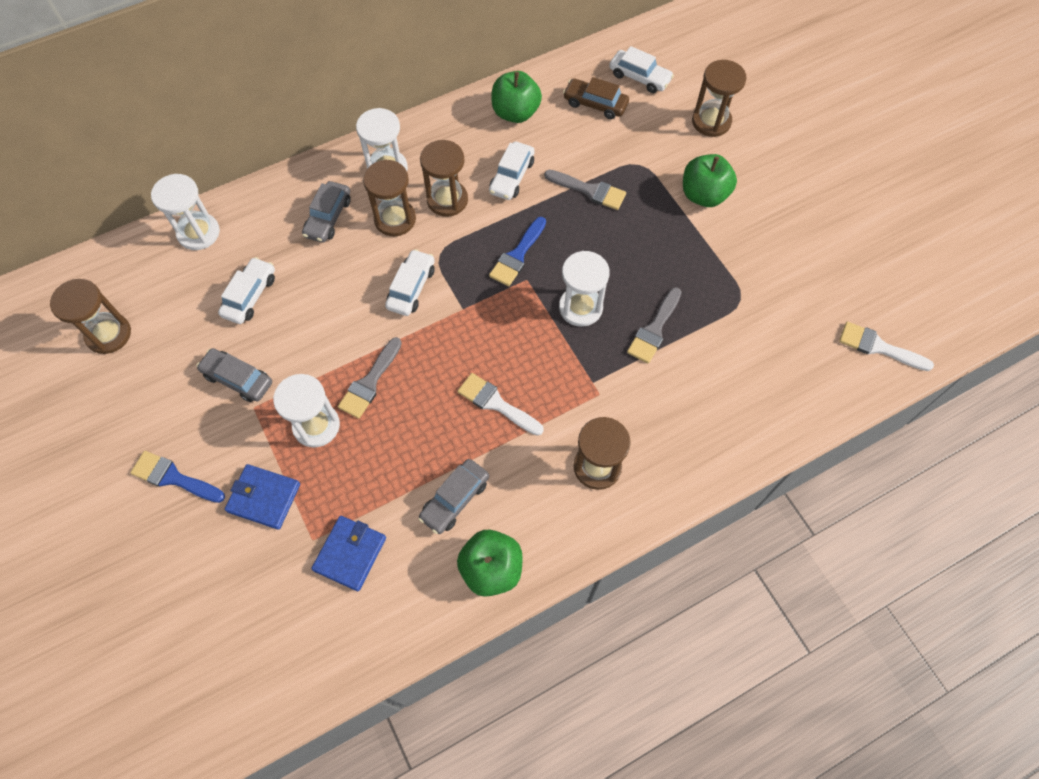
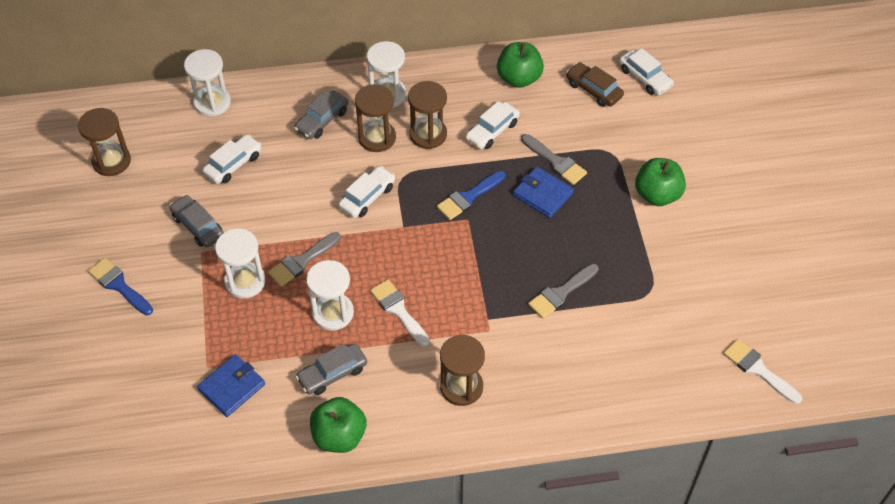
camera: 20 degrees right, 10 degrees down
(264, 498) = (182, 323): blue wallet -> blue wallet (542, 194)
(580, 307) = (504, 256): white hourglass -> white hourglass (333, 313)
(711, 121) = (693, 134): brown hourglass -> none

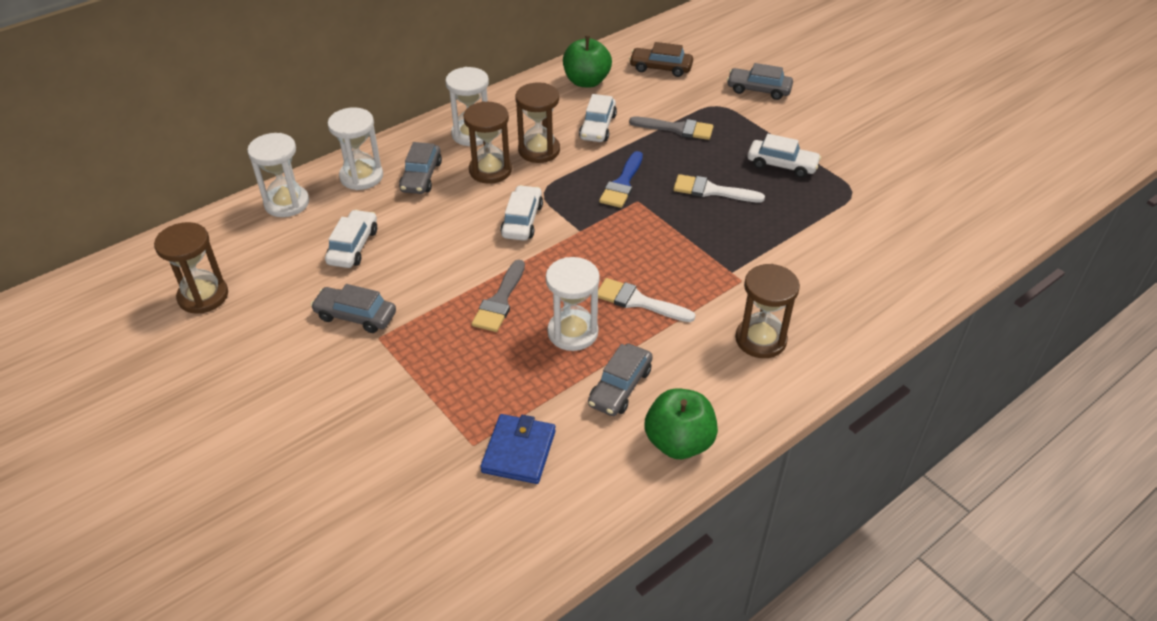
camera: 30 degrees left, 10 degrees down
(119, 285) = (301, 411): blue brush -> none
(245, 281) = (452, 344): white hourglass -> white hourglass (361, 176)
(542, 194) = (688, 156): blue wallet -> none
(561, 293) = (777, 224): grey brush -> none
(645, 78) = (696, 46): white car -> white car (782, 165)
(657, 195) = (787, 120): green apple -> none
(660, 151) = (758, 90): none -> grey car
(758, 370) = (997, 211): white brush -> white brush (712, 191)

